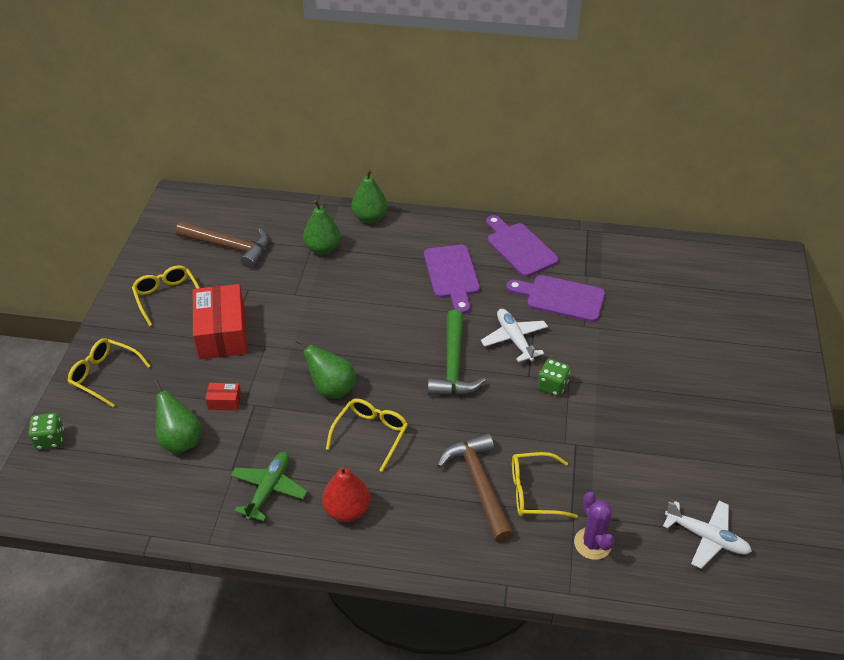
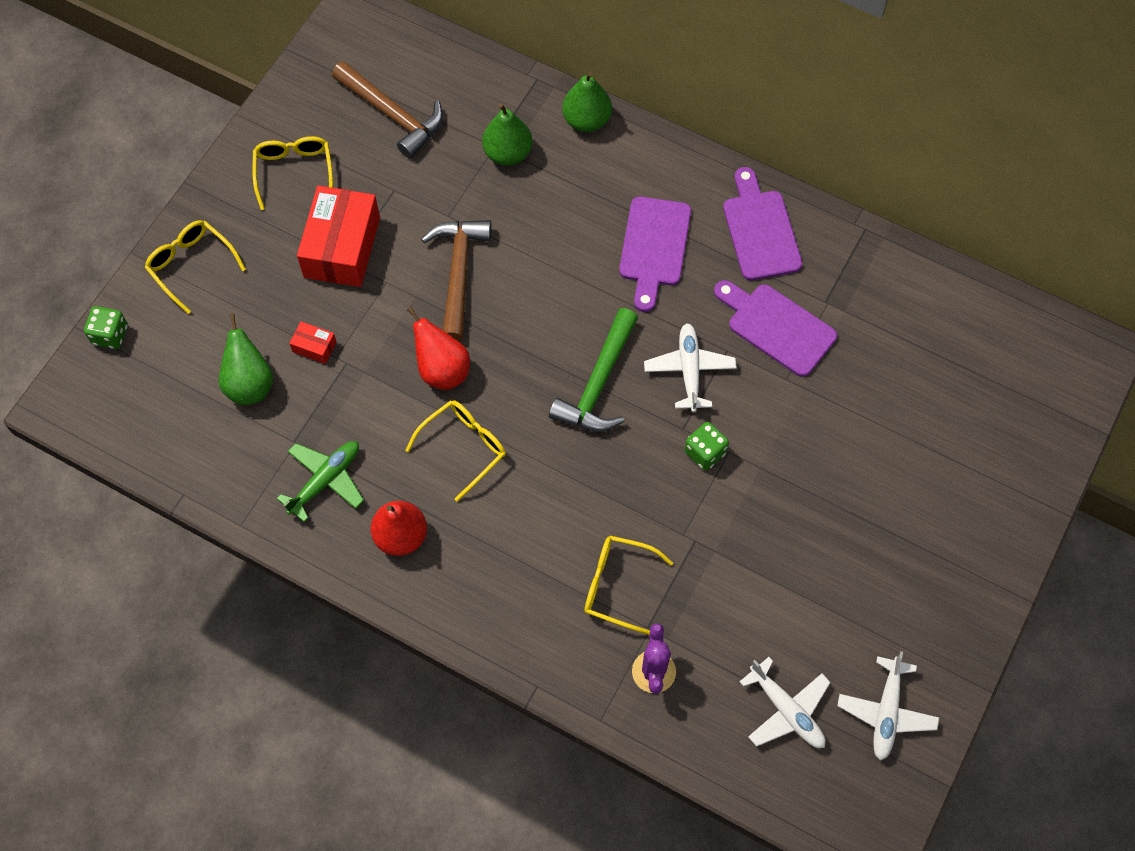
camera: 20 degrees right, 20 degrees up
(332, 389) = (442, 370): green pear -> red pear
(479, 484) = (559, 554): brown hammer -> brown hammer (458, 273)
(778, 515) = (886, 712): none -> white plane

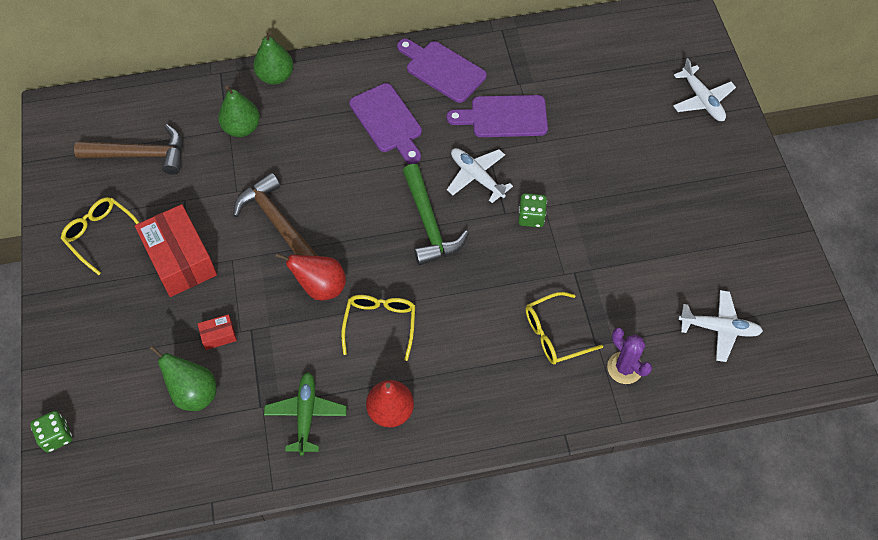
camera: 40 degrees left, 5 degrees down
(192, 266) = (79, 346): yellow glasses -> none
(886, 712) = (772, 285): white plane -> white plane (702, 100)

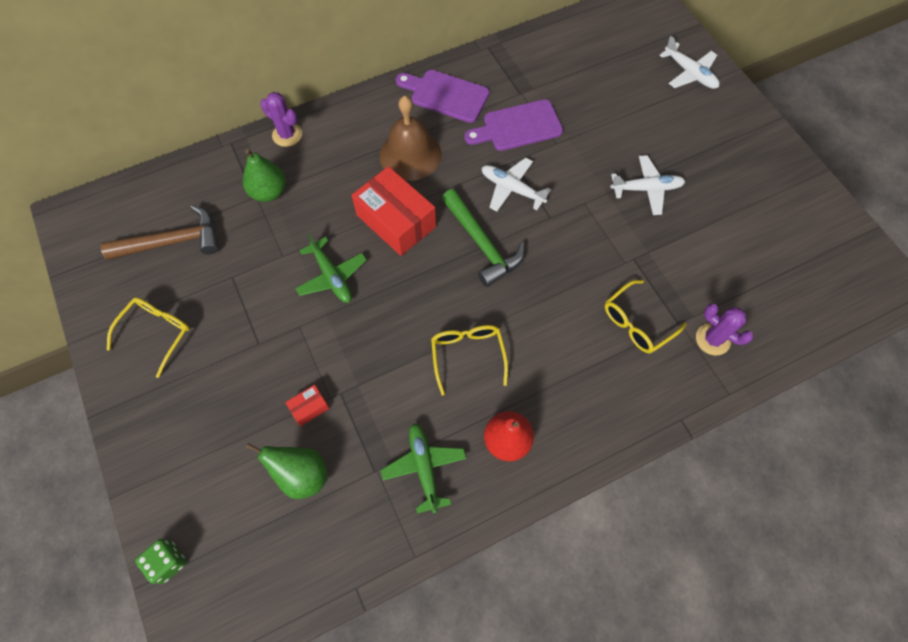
camera: 15 degrees left, 5 degrees up
(101, 235) = (156, 333): yellow glasses -> yellow glasses turned 90 degrees clockwise
(180, 259) = (246, 338): red box -> red box (396, 221)
(275, 76) = (287, 135): green pear -> purple cactus
(276, 221) = (332, 276): brown hammer -> green plane
(321, 287) = (397, 332): red pear -> none
(388, 121) = (410, 154): purple cutting board -> brown bell
(531, 217) = (575, 215): green dice -> none
(719, 328) = (783, 280): white plane -> white plane (646, 189)

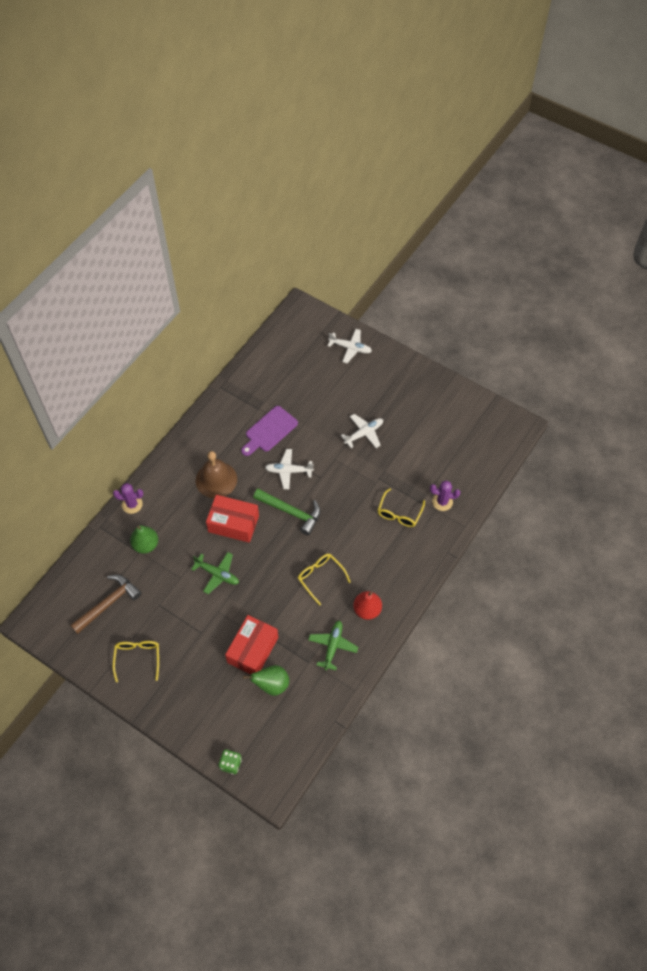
camera: 30 degrees left, 5 degrees down
(309, 407) = (253, 650): red box -> red box, size x2.29
(424, 467) = (333, 646): green plane -> green plane turned 60 degrees clockwise
(445, 95) = (214, 431): purple cutting board -> none

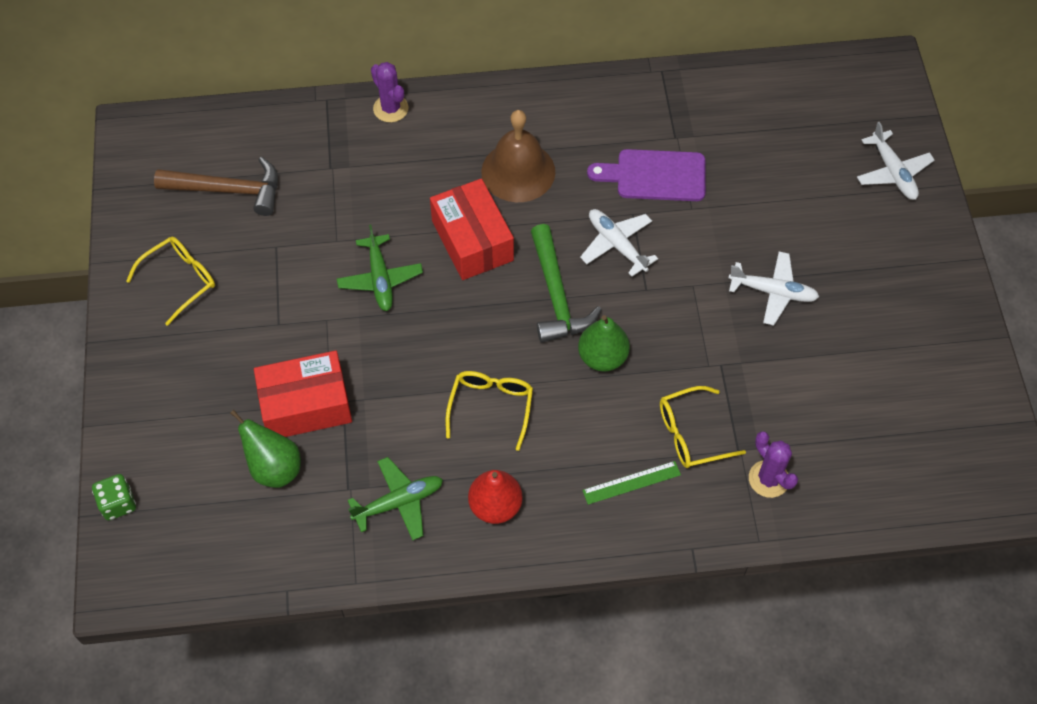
camera: 50 degrees right, 0 degrees up
(146, 545) = (347, 167): green pear -> green pear (602, 357)
(401, 551) = (631, 482): none -> green ruler

